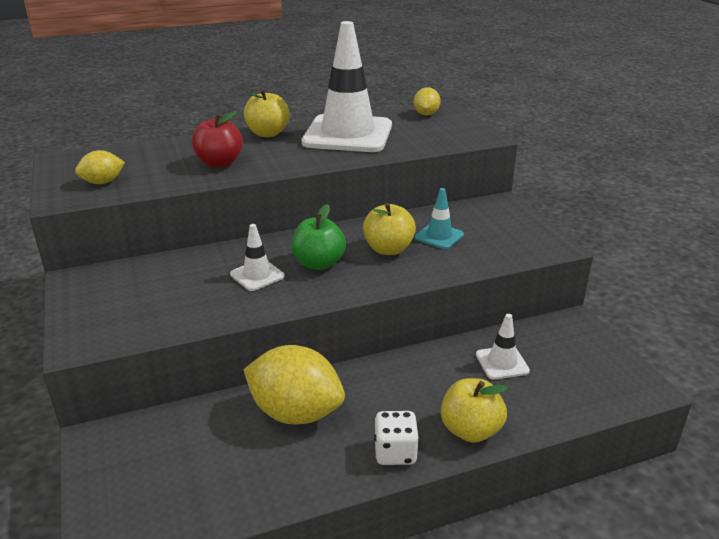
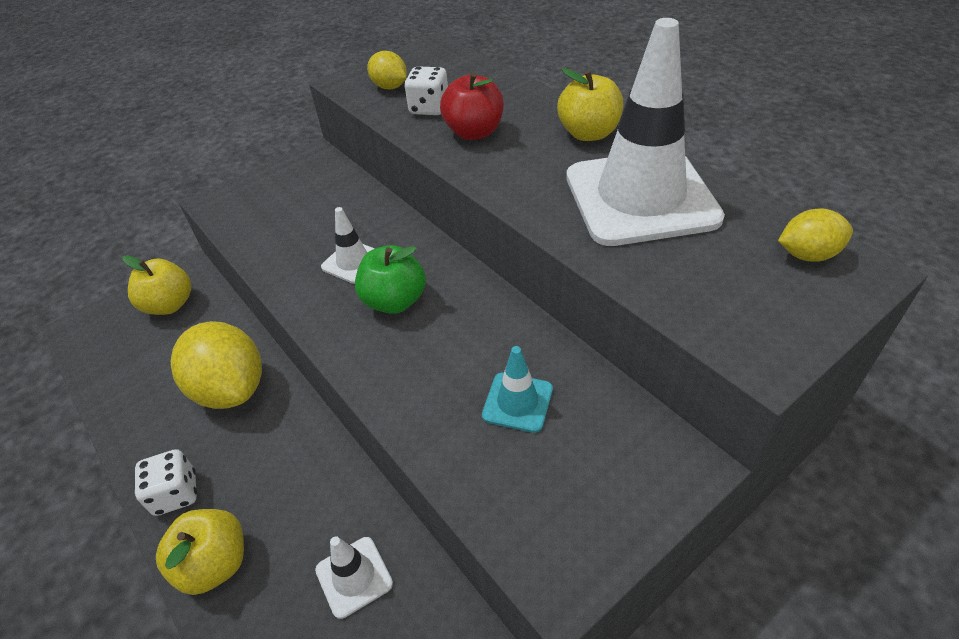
camera: 75 degrees right, 15 degrees up
(162, 173) = (429, 108): none -> white dice
(295, 412) = (231, 389): yellow lemon -> yellow lemon turned 45 degrees counterclockwise
(388, 249) = (455, 355): yellow apple -> yellow apple (170, 305)

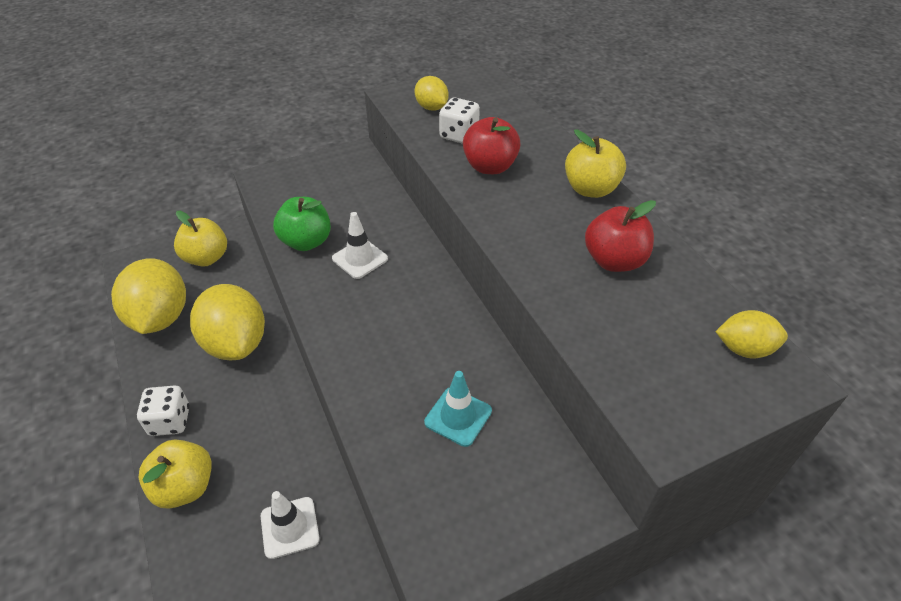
camera: 10 degrees right, 0 degrees up
(132, 381) = (160, 317): none -> yellow lemon
(394, 301) = (383, 302): green apple -> green apple (306, 242)
(640, 197) = (614, 261): white traffic cone -> red apple

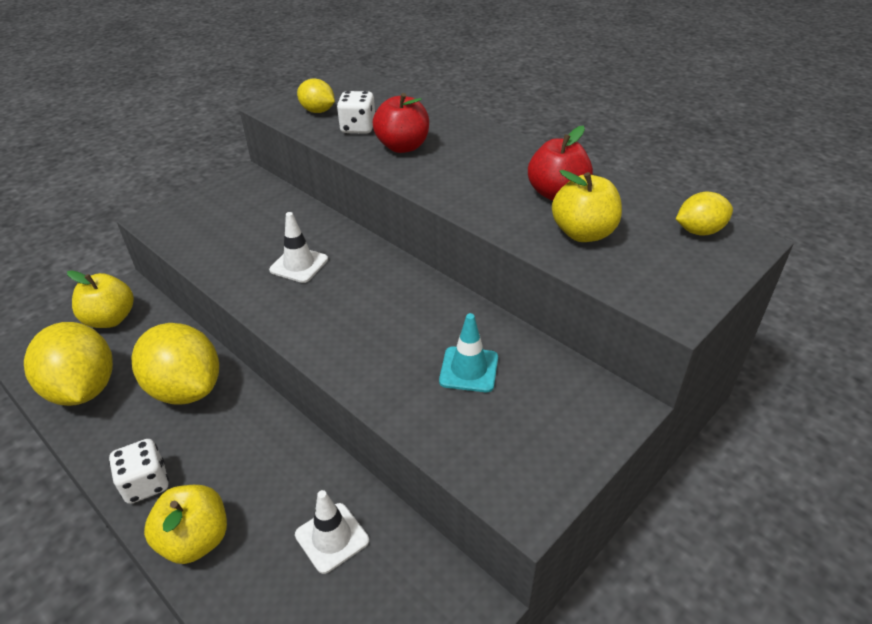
camera: 20 degrees left, 5 degrees down
(306, 242) = (234, 264): green apple -> none
(590, 189) = (504, 145): yellow apple -> yellow apple (583, 233)

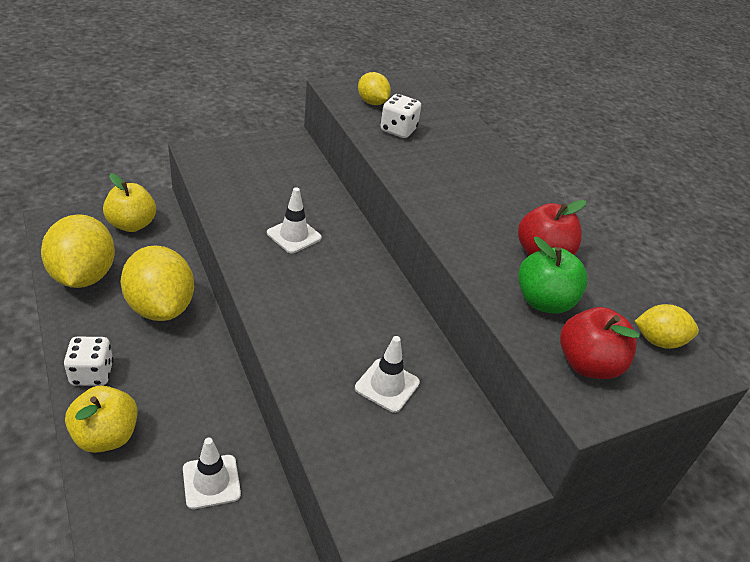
camera: 15 degrees right, 0 degrees up
(403, 147) = (427, 161): red apple -> red apple (587, 364)
(469, 369) = (387, 385): turquoise traffic cone -> white traffic cone
(583, 233) = (544, 301): yellow apple -> green apple

